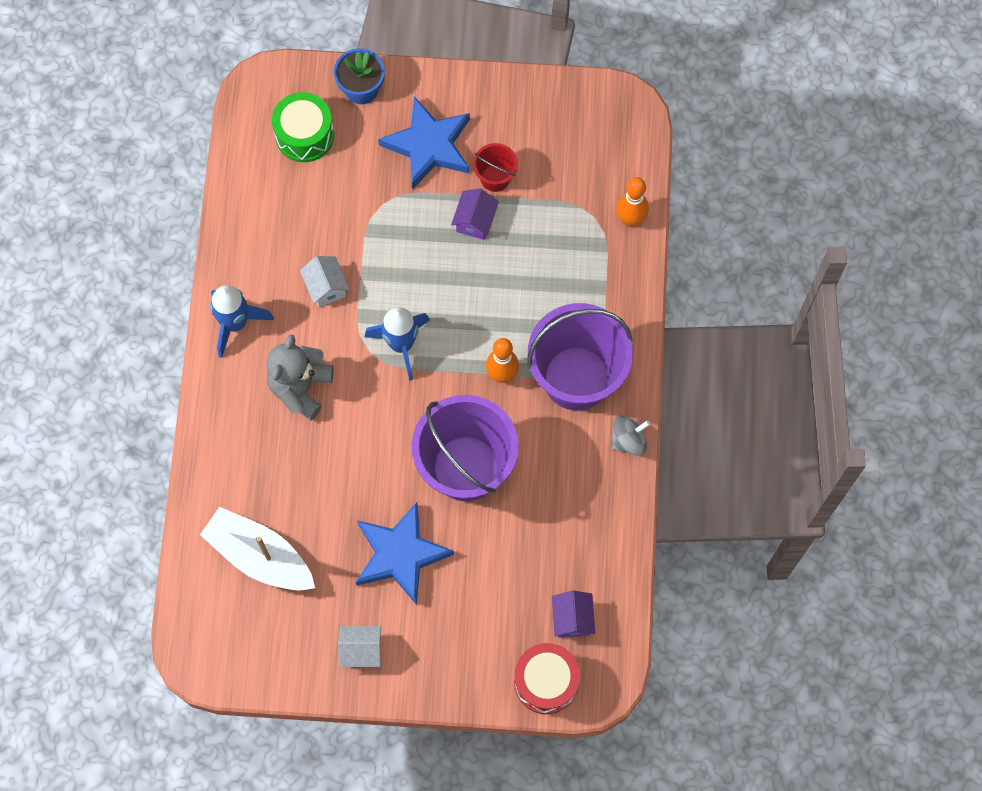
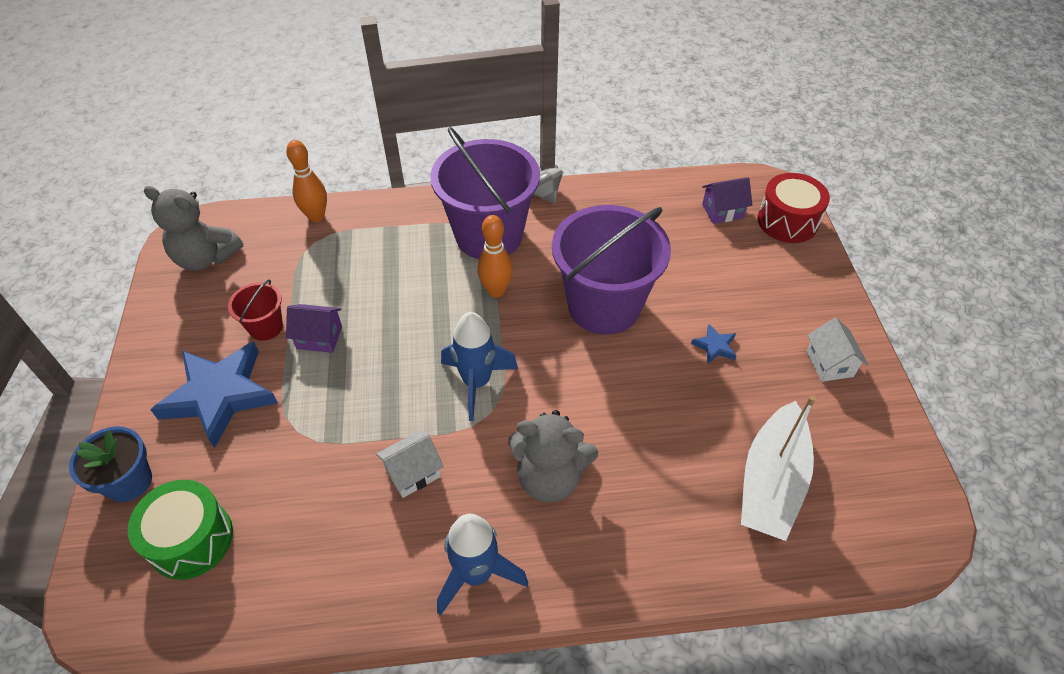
camera: 100 degrees left, 20 degrees down
(400, 554) = (715, 346): blue star -> blue star, size x0.42
(590, 124) = (206, 258): none -> grey teddy bear

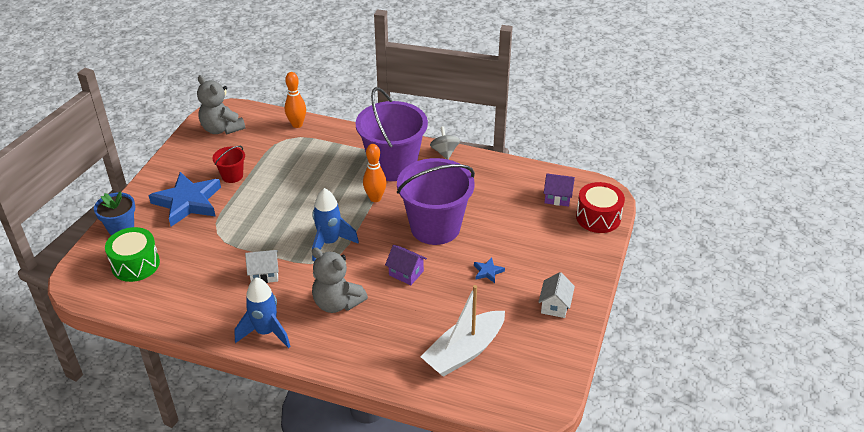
camera: 25 degrees right, 10 degrees down
(319, 337) = (257, 190): purple house -> purple house (406, 273)

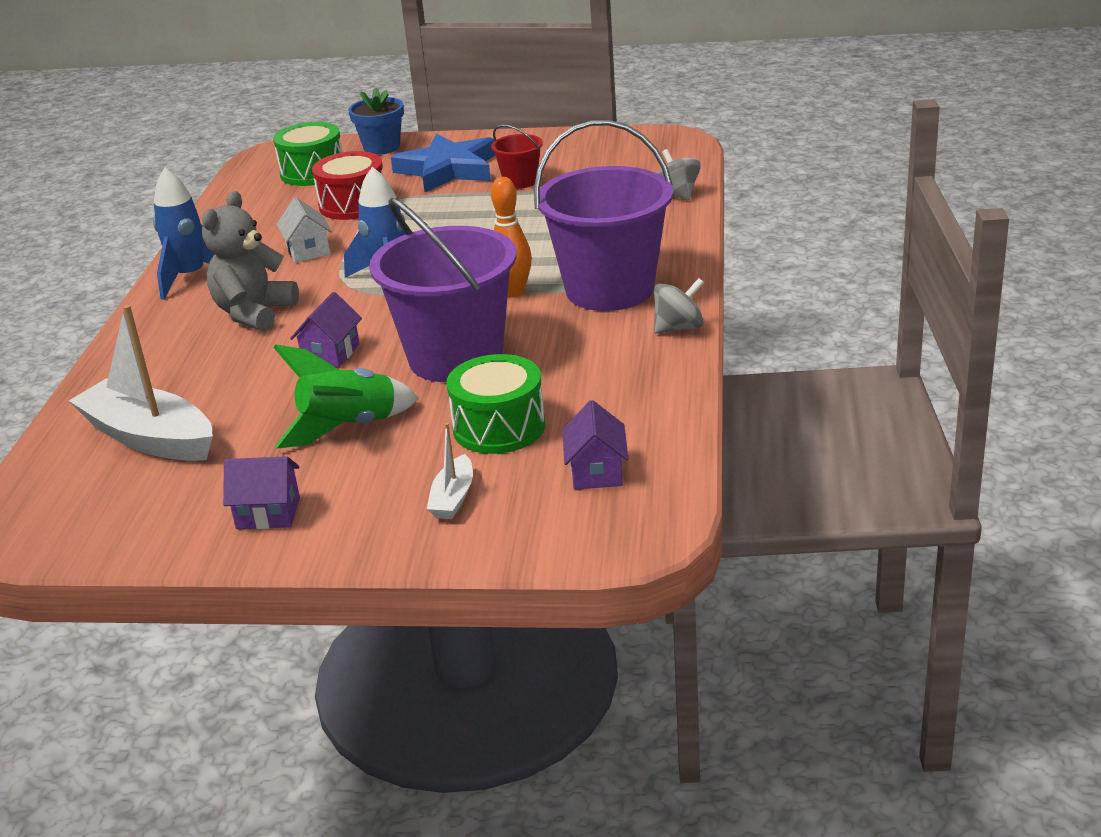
camera: 80 degrees right, 10 degrees down
(221, 129) = (629, 149): grey teddy bear -> none
(297, 124) = (677, 194): orange bowling pin -> grey spinning top
(488, 272) = (349, 428): blue star -> green rocket
(509, 221) = (499, 427): none -> green drum
(555, 306) = (268, 513): white house -> purple house
(562, 243) = (453, 498): none -> white boat
(598, 217) = (551, 533): red drum -> red drum (353, 205)

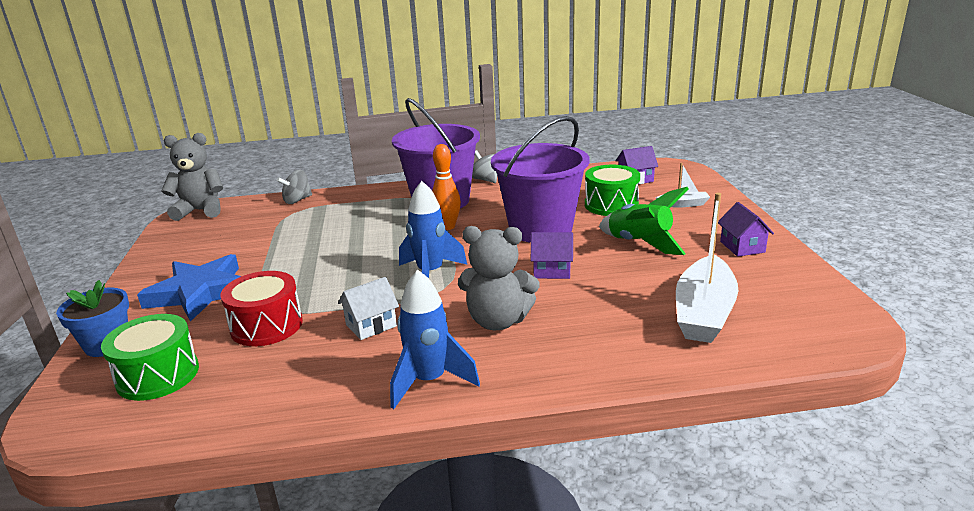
camera: 105 degrees left, 5 degrees down
(520, 181) = (247, 255): red bucket -> none
(676, 143) = (200, 211): none -> grey teddy bear

